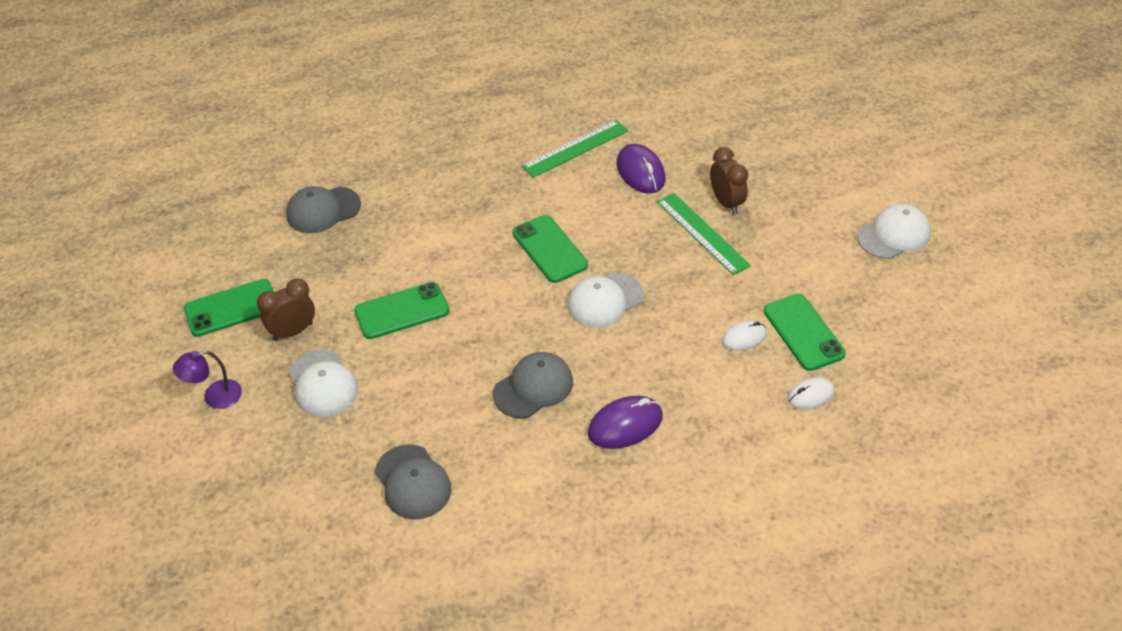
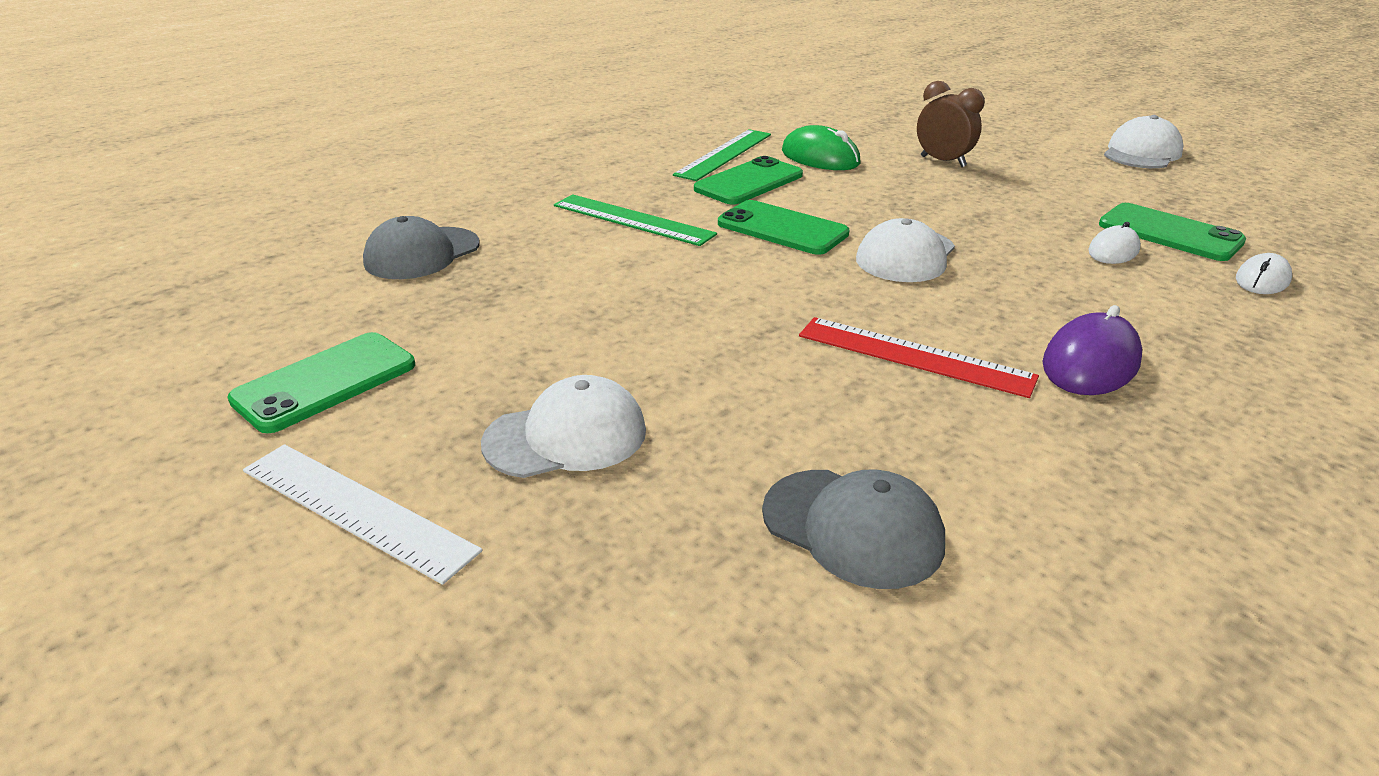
camera: 25 degrees left, 15 degrees down
(214, 397) = (356, 509): purple lamp -> white ruler
(293, 331) = (461, 385): brown clock -> none
(323, 384) = (566, 436): white cap -> white cap turned 60 degrees counterclockwise
(402, 311) = (630, 323): green phone -> green phone (748, 182)
(533, 387) = (914, 356): grey cap -> red ruler
(640, 172) = (820, 157): purple mouse -> green mouse
(702, 233) = (947, 185): green ruler -> green ruler (632, 220)

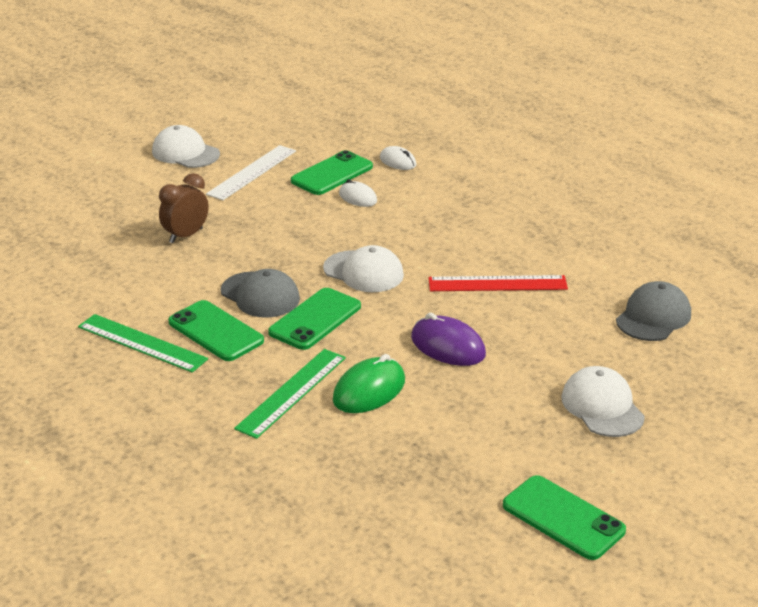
camera: 90 degrees left, 0 degrees up
(356, 509) = (685, 476): white ruler -> white ruler (252, 172)
(422, 254) = (356, 506): grey cap -> grey cap (260, 295)
(820, 157) = (163, 292): green mouse -> green mouse (369, 390)
(914, 356) = (497, 284): red ruler -> red ruler turned 60 degrees clockwise
(1090, 363) = (497, 231): purple mouse -> purple mouse (448, 346)

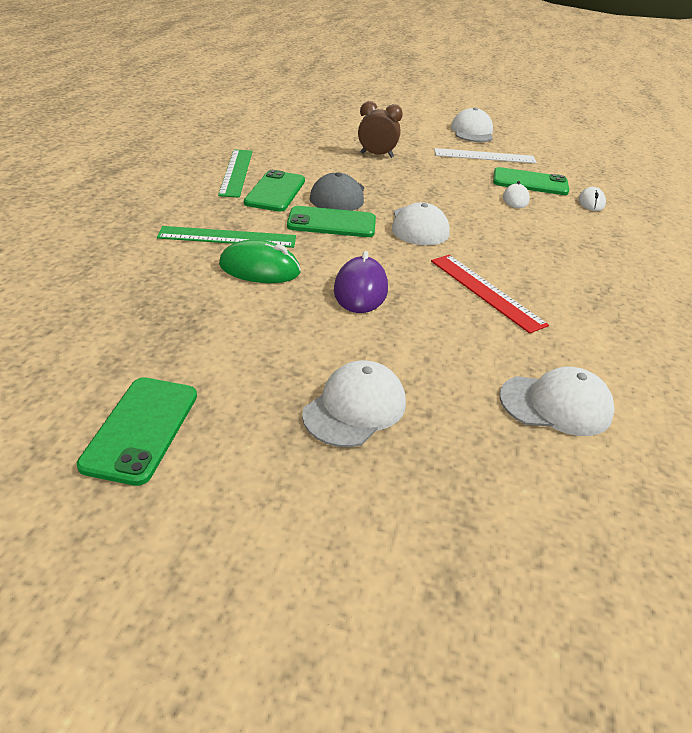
camera: 55 degrees right, 5 degrees up
(653, 317) = (556, 405): grey cap -> white cap

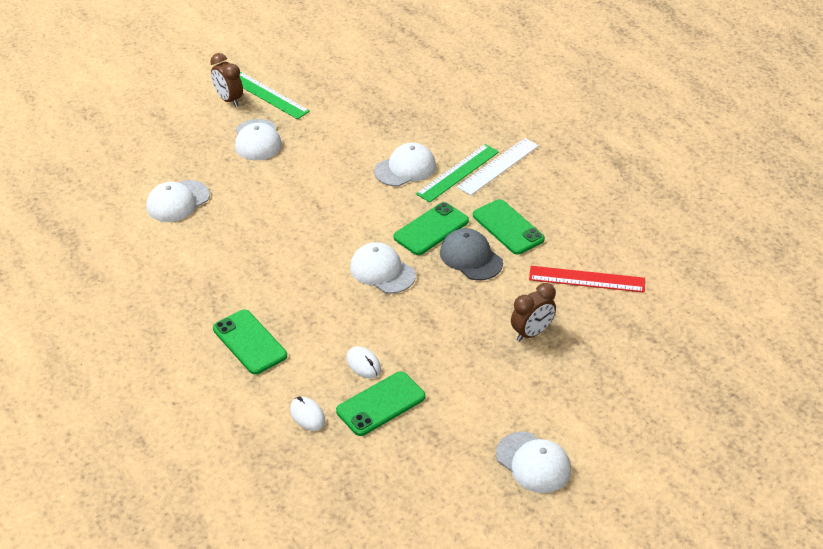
camera: 135 degrees right, 5 degrees up
(141, 429) = (317, 82): green phone -> green phone (249, 342)
(236, 172) = (563, 224): green ruler -> green ruler (268, 95)
(260, 269) = (405, 168): green mouse -> white cap
(298, 511) = (229, 100): none -> brown clock
(360, 290) = (339, 195): purple mouse -> none
(484, 156) = (463, 418): white ruler -> white ruler (498, 166)
(486, 291) = (278, 246): red ruler -> red ruler (587, 279)

